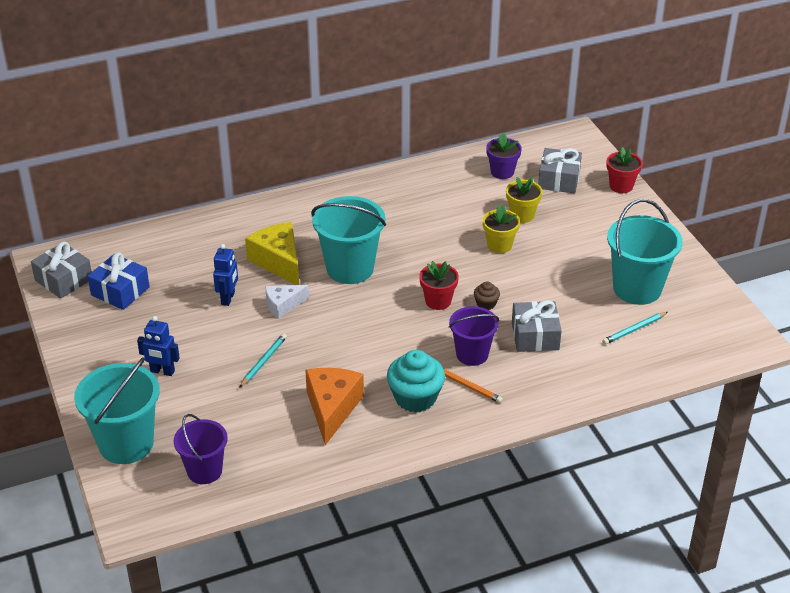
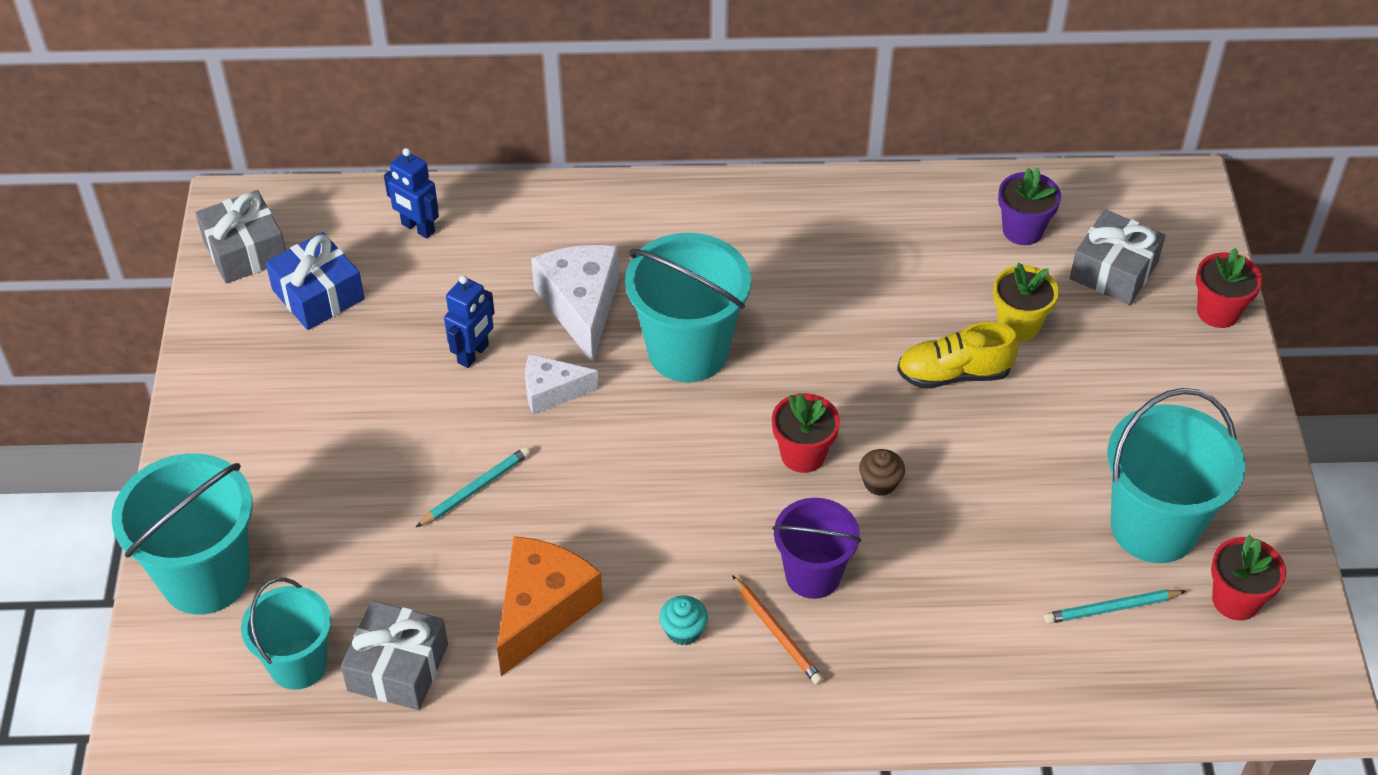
camera: 20 degrees right, 10 degrees up
(162, 371) = (315, 461): blue robot -> blue robot (417, 228)
(204, 471) = (298, 664): purple bucket -> turquoise bucket
(278, 261) = (581, 306): yellow cheese -> white cheese
(415, 397) = (683, 630): turquoise cupcake -> turquoise cupcake, size x0.49
(499, 245) = (954, 374): yellow flower pot -> yellow shoe
(535, 336) = (934, 571): grey gift -> grey gift (398, 667)
(694, 310) = (1235, 600): none -> red flower pot

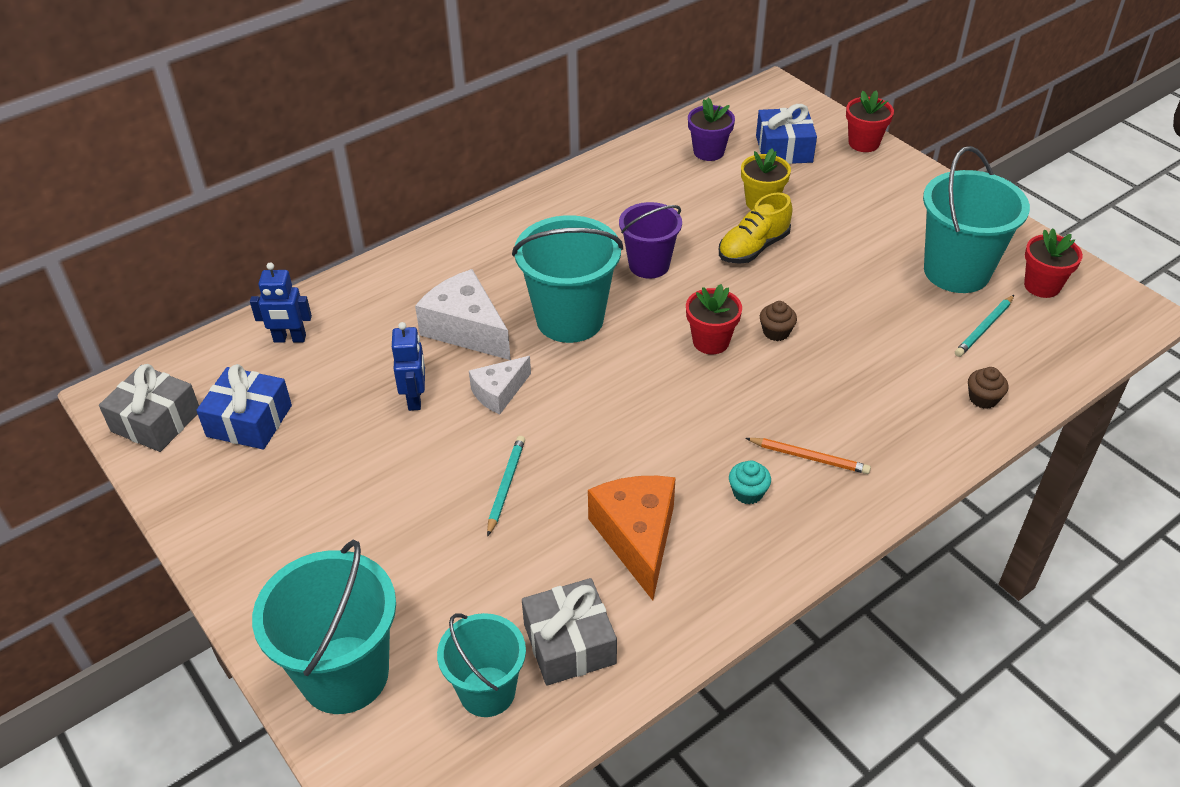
camera: 35 degrees left, 5 degrees down
(813, 575) = (793, 409): purple bucket -> purple bucket (649, 265)
(1022, 682) = (983, 398): none -> brown cupcake
(1113, 271) = (784, 149): grey gift -> blue gift

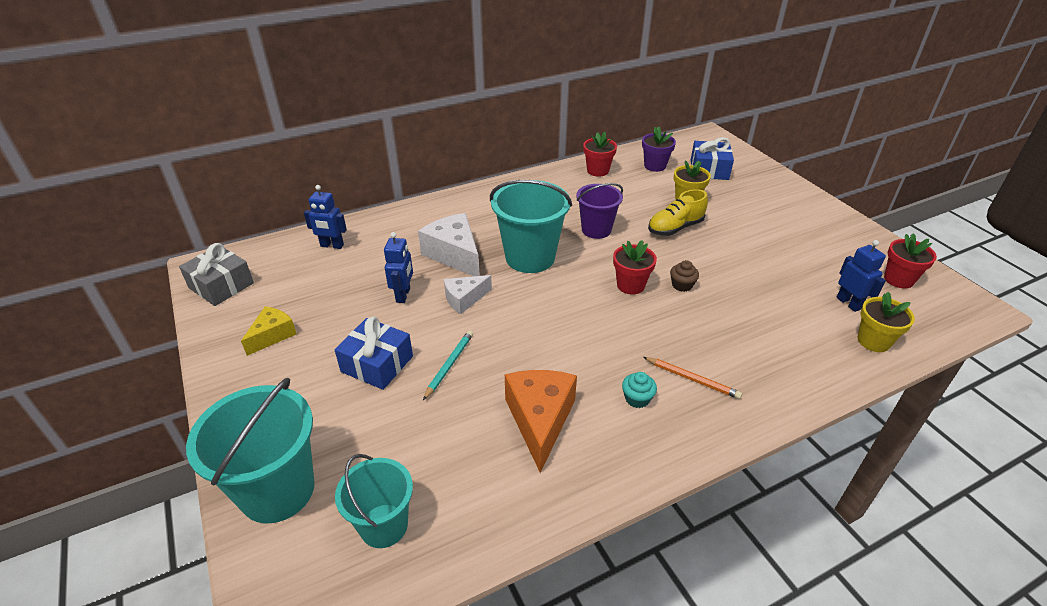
camera: 10 degrees right, 5 degrees down
(249, 421) = (283, 294): blue gift -> blue gift (377, 364)
(258, 481) = (272, 335): none -> yellow cheese
(569, 643) = (462, 497): grey gift -> none
(863, 143) = (768, 172): red flower pot -> red flower pot (598, 171)
(956, 271) = (830, 261): turquoise bucket -> none
(983, 398) = (843, 355): brown cupcake -> none
(984, 328) = (848, 303): turquoise pencil -> blue robot
(1017, 375) = (873, 341): none -> yellow flower pot

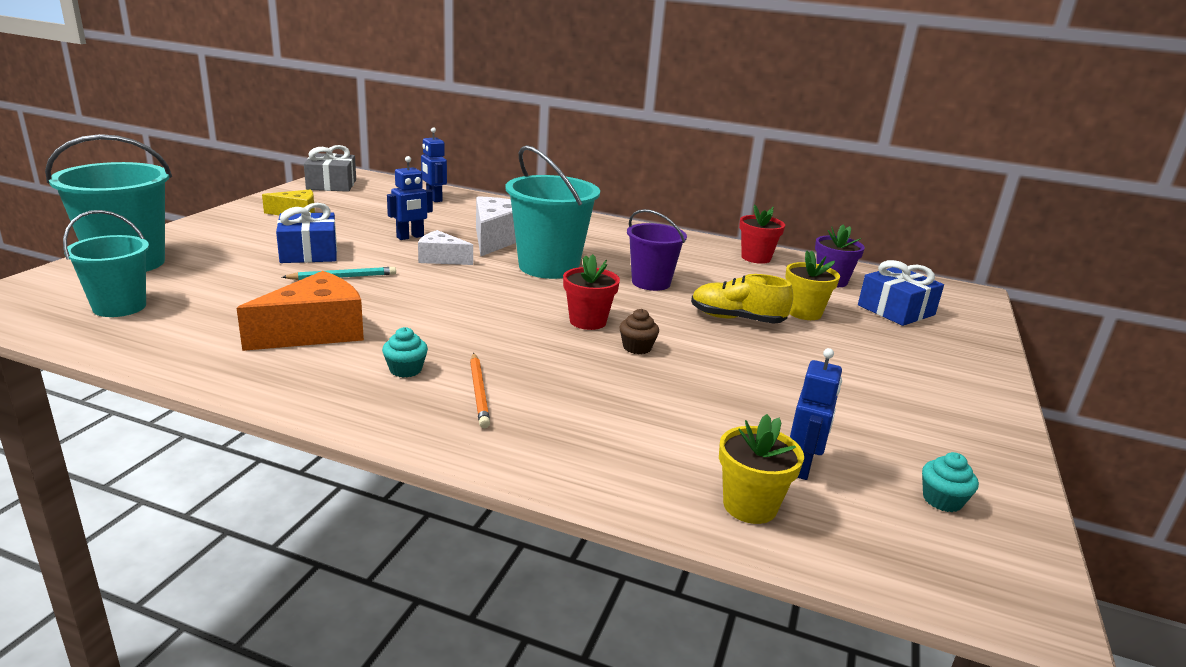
camera: 45 degrees right, 15 degrees down
(898, 279) = (942, 500): red flower pot -> turquoise cupcake

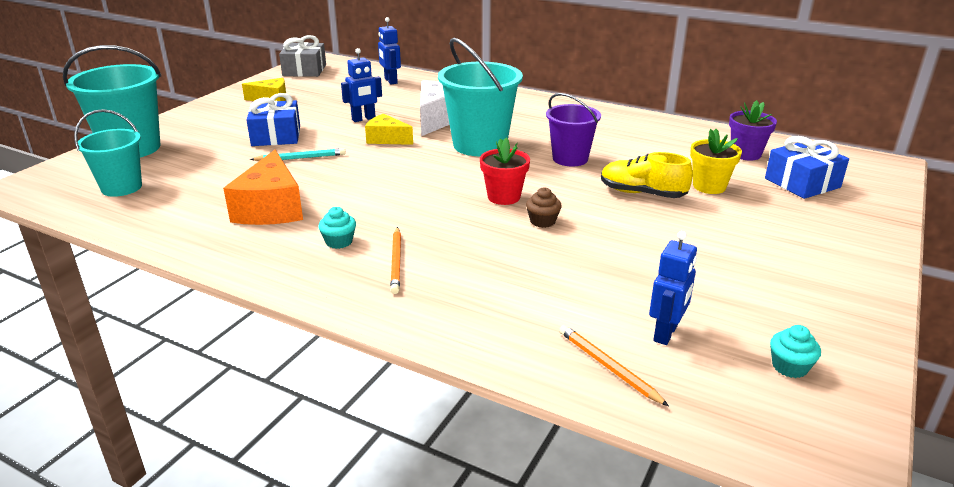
camera: 10 degrees right, 5 degrees up
(315, 332) = (271, 208): orange cheese -> orange cheese turned 120 degrees clockwise
(441, 259) = (386, 139): white cheese -> yellow cheese
(749, 506) = (608, 367): yellow flower pot -> orange pencil
(756, 258) = (677, 132): red flower pot -> none

